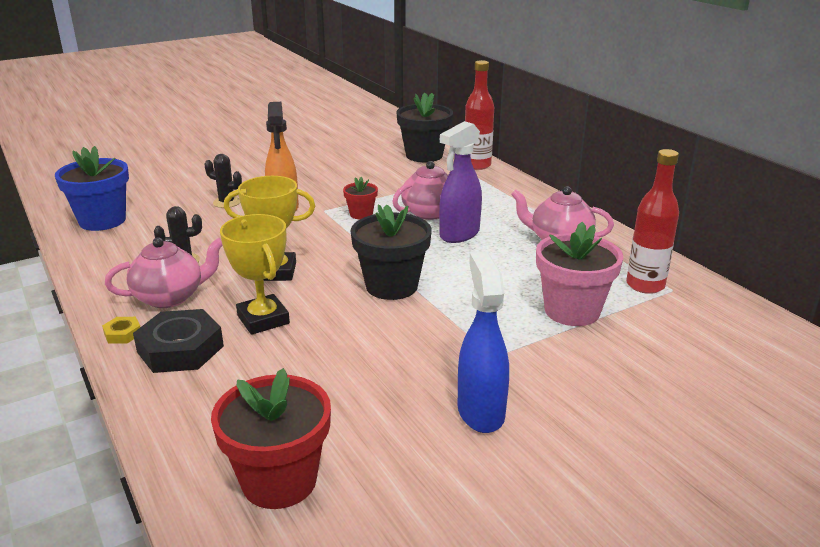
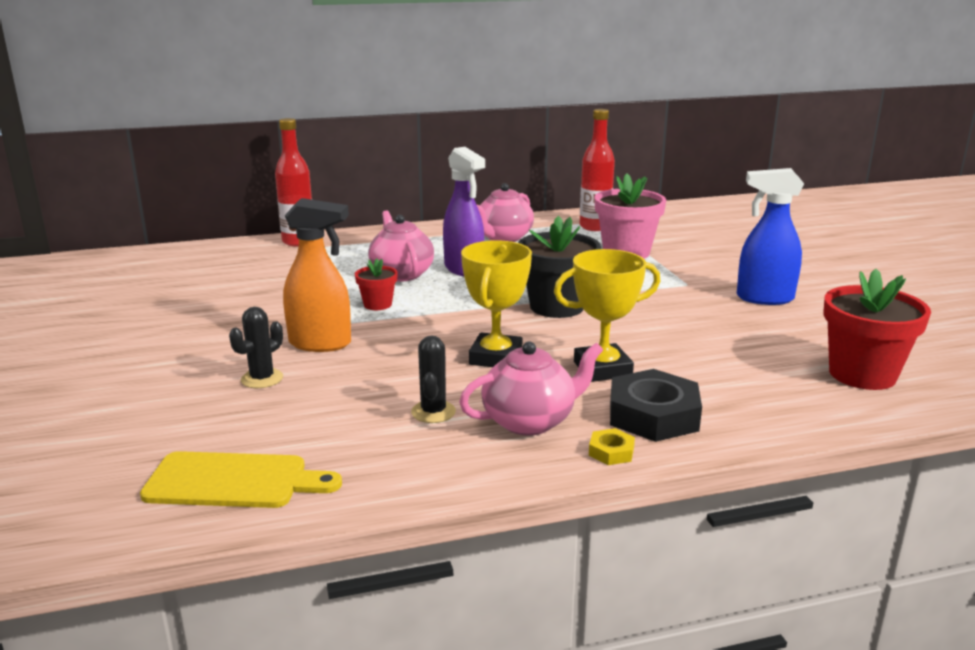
camera: 75 degrees left, 5 degrees down
(102, 221) = (234, 481): blue flower pot -> yellow cutting board
(170, 297) = (530, 421): pink teapot -> pink teapot turned 75 degrees clockwise
(424, 155) = (238, 259): black flower pot -> none

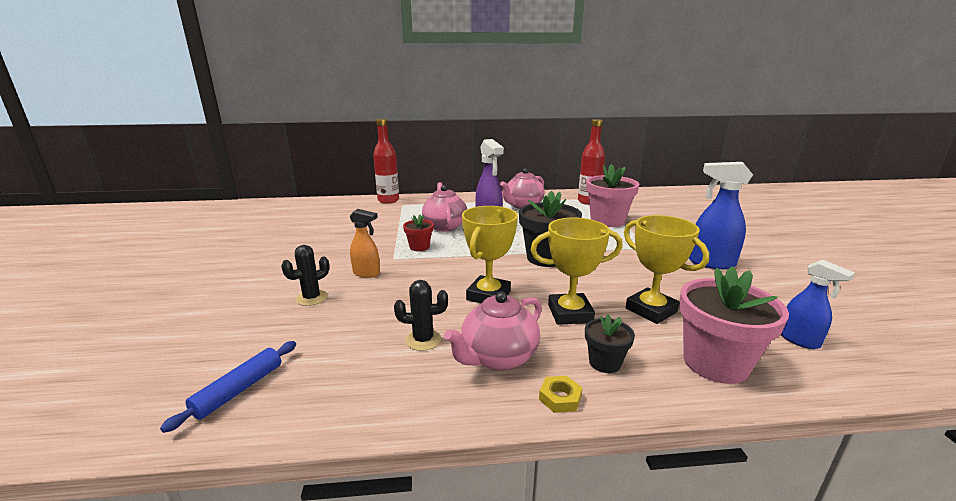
camera: 10 degrees right, 0 degrees up
(234, 481) = (239, 390): yellow cutting board -> blue rolling pin
(321, 344) = (367, 273): orange spray bottle -> orange spray bottle, size x0.63
(433, 412) = (423, 340): black cactus -> black cactus turned 75 degrees clockwise
(530, 421) = (498, 357): pink teapot -> pink teapot turned 150 degrees clockwise
(653, 415) = (604, 363): black nut -> black flower pot
(697, 357) = (651, 310): none -> yellow trophy
(773, 404) = (715, 363): none -> pink flower pot
(862, 374) = (799, 340): red flower pot -> blue spray bottle

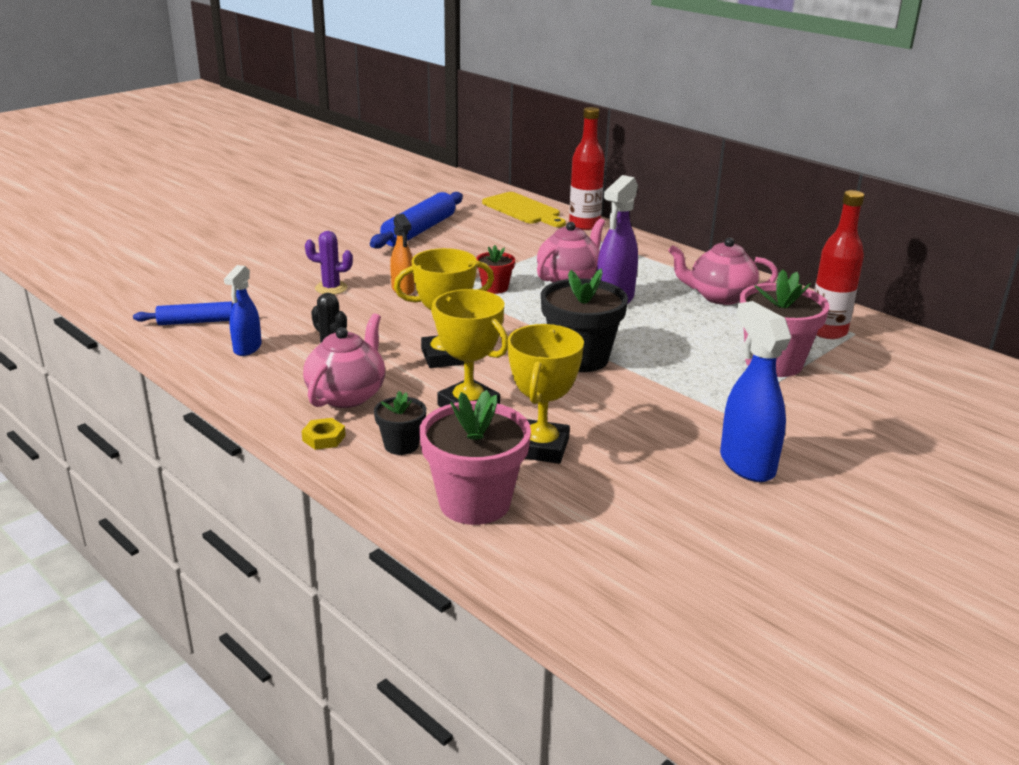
camera: 50 degrees right, 5 degrees up
(295, 238) = (419, 231): none -> blue rolling pin
(312, 298) = (331, 288): black cactus -> purple cactus
(337, 205) = (523, 210): none -> yellow cutting board
(498, 357) = (347, 395): pink teapot -> pink teapot turned 105 degrees clockwise
(799, 340) = (598, 550): blue spray bottle -> blue spray bottle (247, 348)

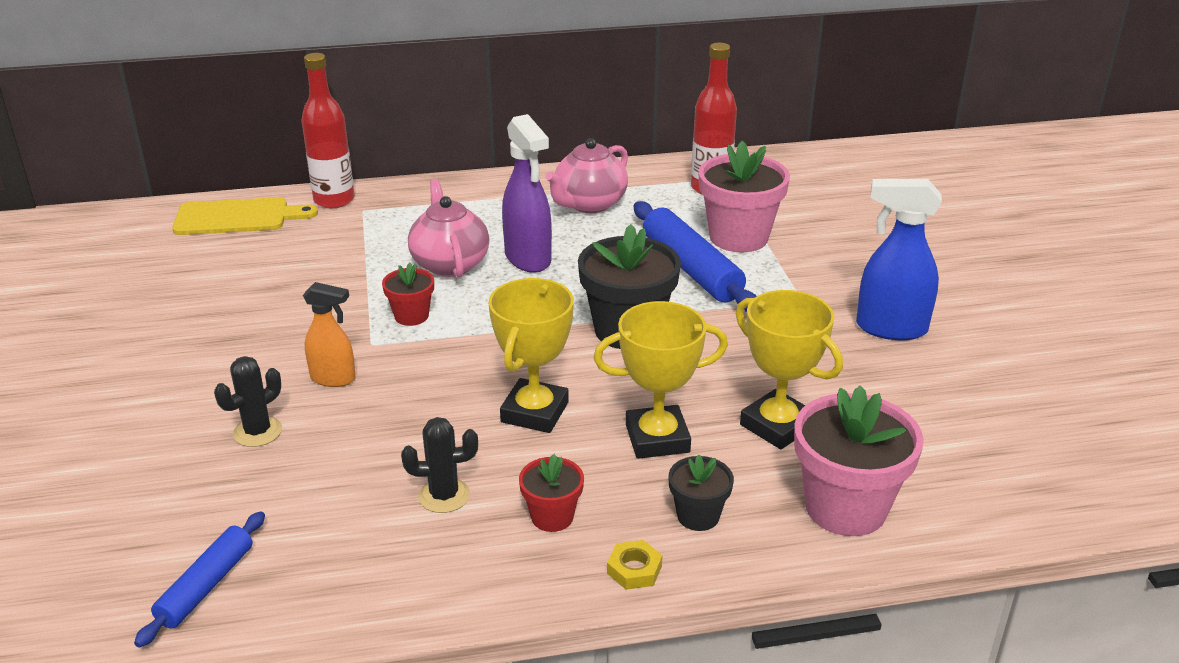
camera: 55 degrees left, 5 degrees up
(247, 348) = (344, 561): blue spray bottle -> none
(331, 288) = (257, 432): purple cactus -> black cactus
(347, 395) = (552, 517): pink teapot -> red flower pot
(419, 231) = (186, 306): blue rolling pin -> blue rolling pin (691, 269)

